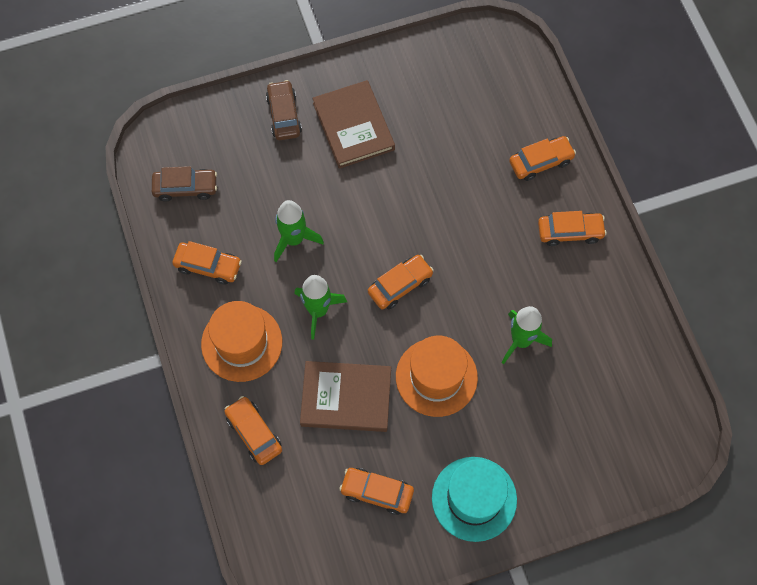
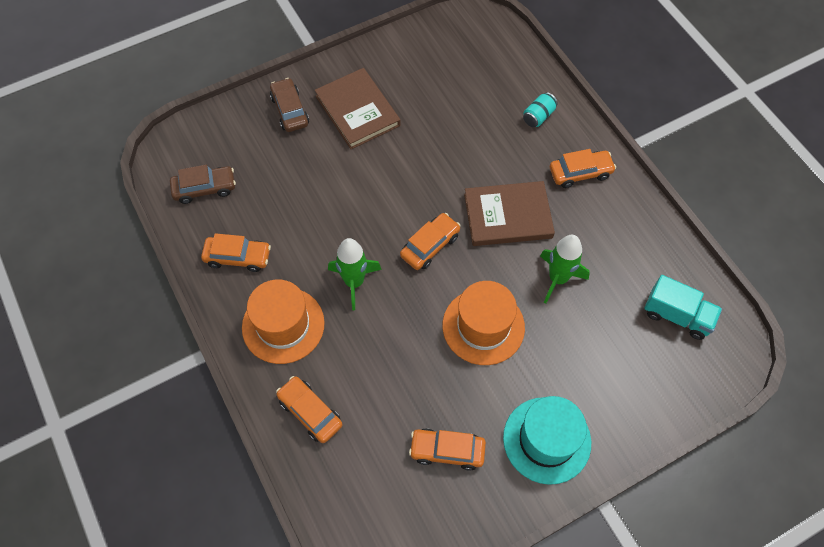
camera: 10 degrees left, 5 degrees down
(294, 239) = (318, 220): green rocket -> none
(346, 397) = (397, 361): brown book -> brown book (508, 216)
(540, 162) = (538, 116): orange car -> turquoise can
(632, 398) = (677, 315): none -> turquoise truck

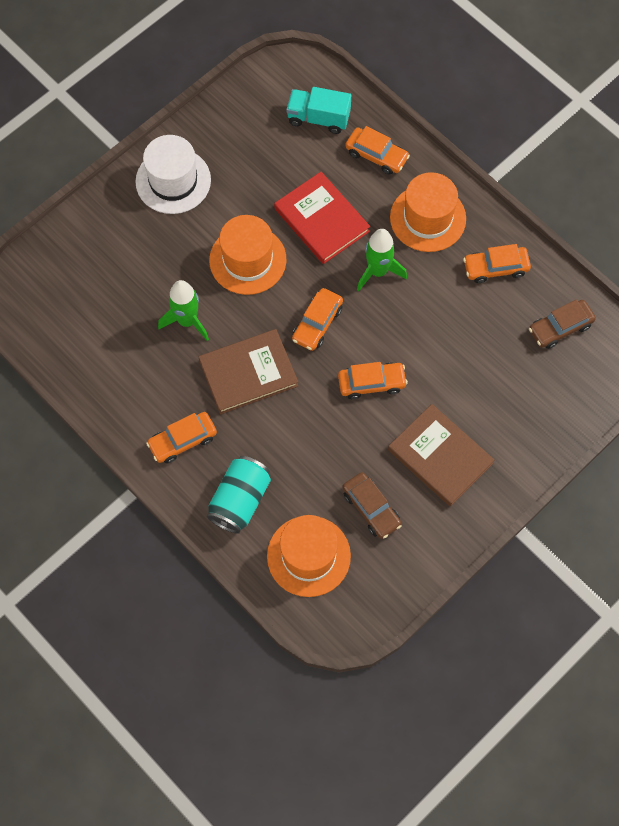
camera: 165 degrees right, 5 degrees up
(290, 110) = (513, 438): brown car -> brown car (371, 508)
(394, 351) = (322, 220): none -> red book
(447, 451) = (254, 153): orange car -> orange car (371, 383)
(490, 66) = (308, 556): none -> orange hat
(538, 116) = (239, 500): turquoise can -> turquoise can, size x1.79
(547, 440) = (173, 181): turquoise hat -> white hat
(677, 315) = (70, 313): turquoise truck -> turquoise truck (318, 118)

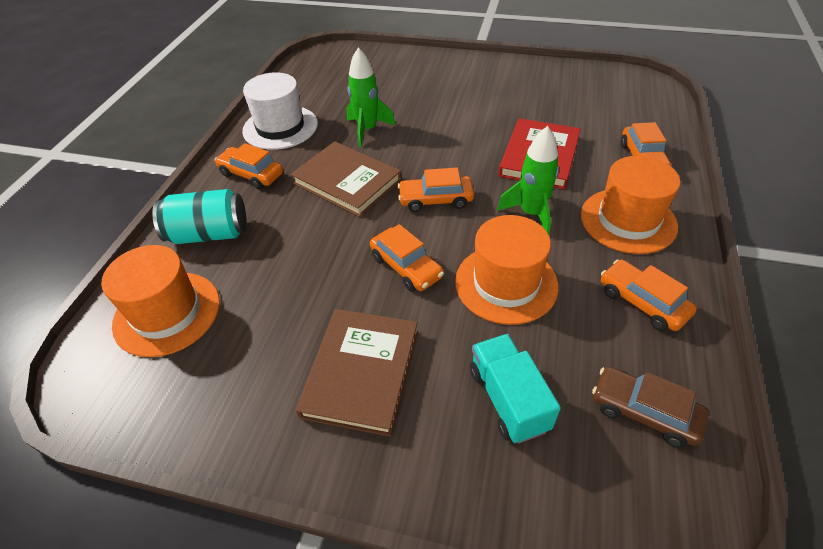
camera: 60 degrees right, 20 degrees down
(173, 181) = (480, 75): white hat -> white hat (280, 127)
(247, 260) = (454, 135): orange hat -> orange hat (506, 283)
(318, 118) = (627, 114): turquoise truck -> turquoise truck (508, 399)
(371, 508) = (254, 339): brown car -> none

